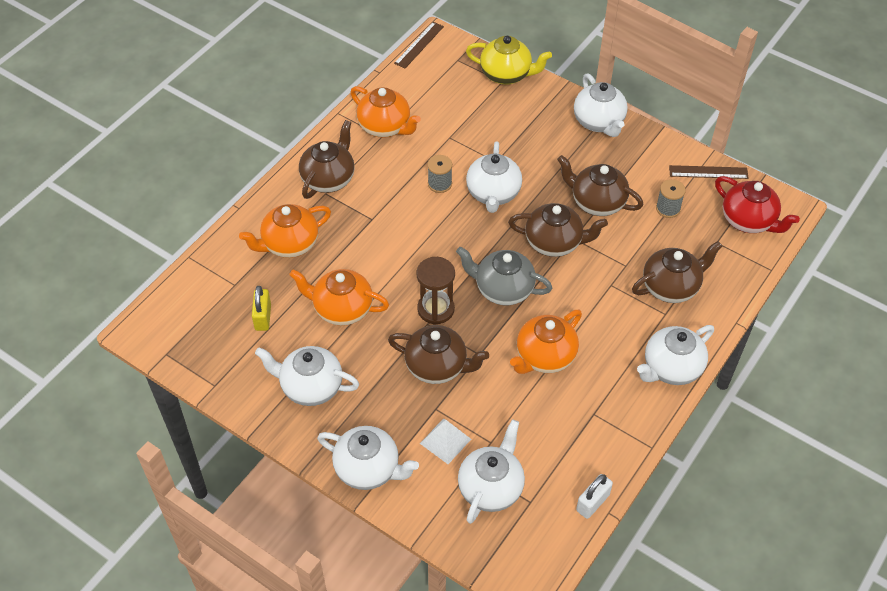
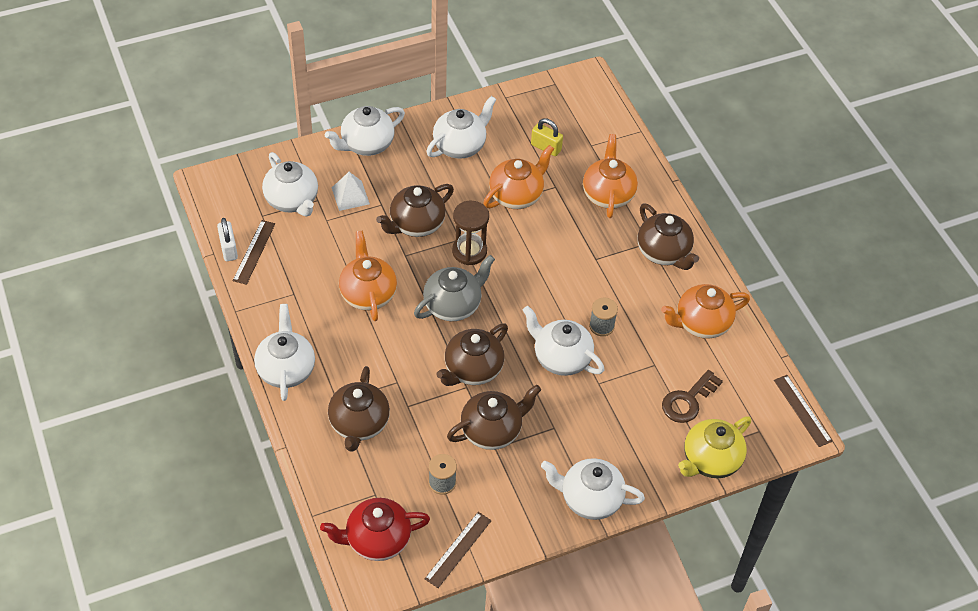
camera: 120 degrees right, 0 degrees up
(466, 106) = (688, 401): none -> brown key
(577, 478) = (254, 252): none -> brown ruler

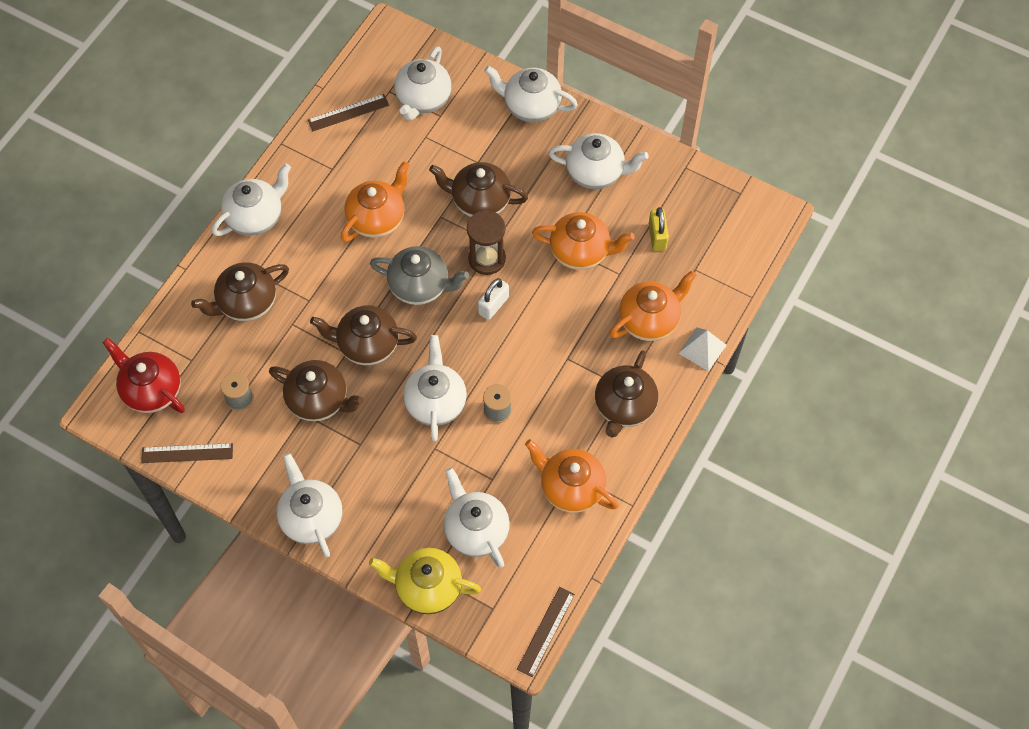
camera: 55 degrees right, 10 degrees up
(228, 249) = (336, 94): white padlock -> white padlock (493, 305)
(350, 195) = (466, 134): white pyramid -> white pyramid (702, 349)
(688, 401) = (475, 530): brown key -> white teapot

